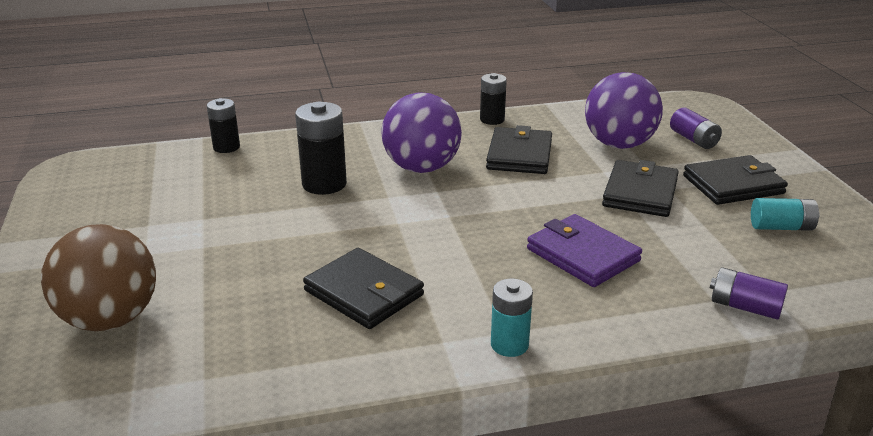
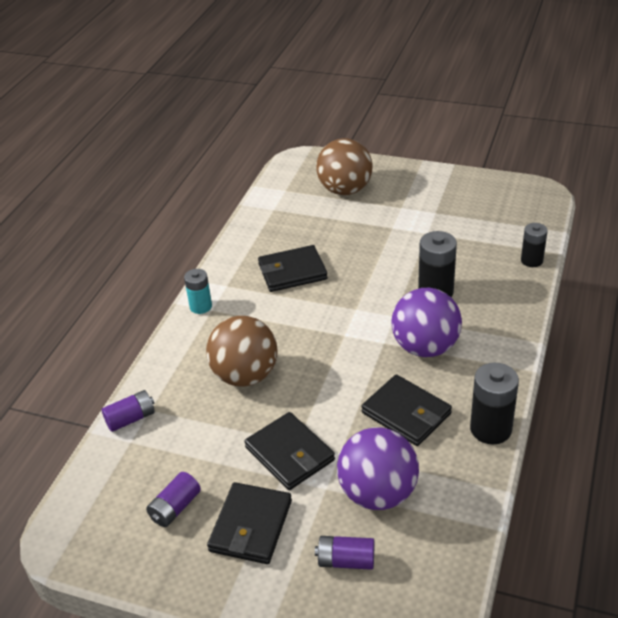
camera: 125 degrees right, 10 degrees up
(492, 119) = (490, 429): black battery -> black battery, size x1.56
(583, 255) = (245, 375): purple wallet -> brown ball
(781, 227) = (175, 508): turquoise battery -> purple battery

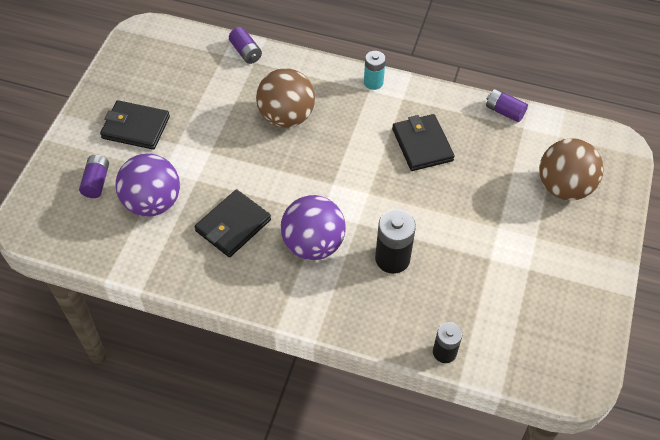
camera: 85 degrees right, 15 degrees up
(175, 508) = (158, 85): purple battery -> purple battery (504, 111)
(289, 454) = (199, 148): black wallet -> none
(490, 429) = (208, 285): black battery -> none

